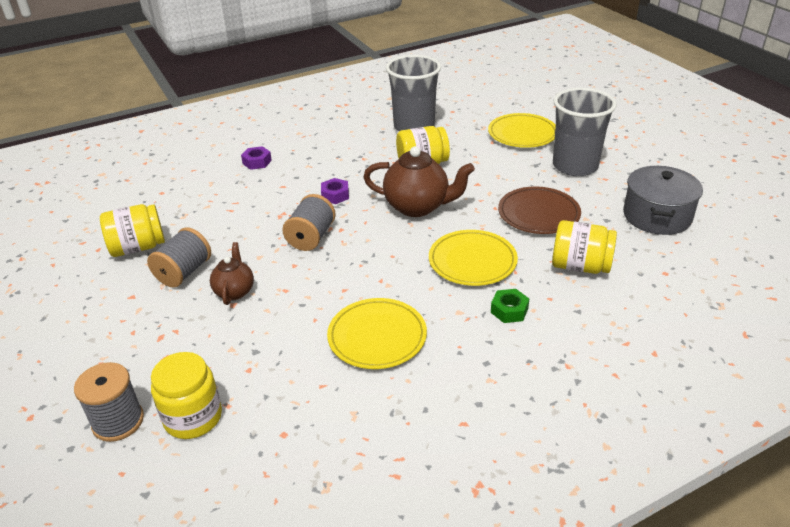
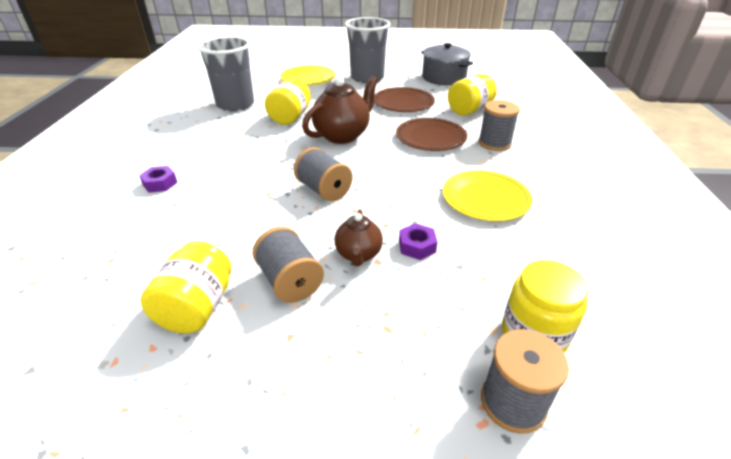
camera: 60 degrees left, 0 degrees up
(234, 291) = (358, 254): brown teapot -> brown teapot turned 120 degrees counterclockwise
(335, 195) = (278, 162): purple nut -> purple nut (417, 246)
(472, 261) = (430, 138): yellow plate -> brown plate
(509, 310) = (494, 143): green nut -> grey spool

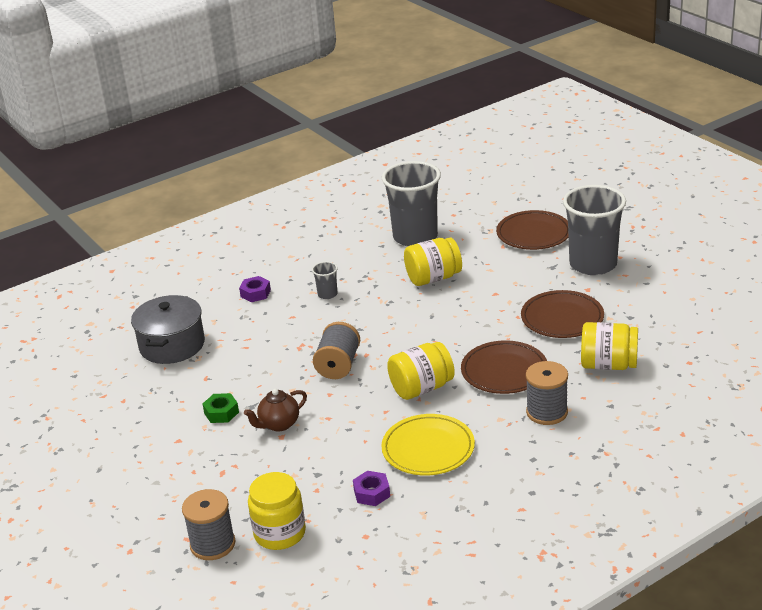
camera: 55 degrees right, 5 degrees down
(197, 307) = (164, 394): yellow jar -> yellow jar (421, 388)
(229, 156) = (327, 294): none -> grey cup
(290, 281) = (221, 413): grey spool -> green nut
(308, 79) = (533, 234): yellow plate -> brown plate
(342, 135) = (439, 323): brown teapot -> none
(417, 246) = (318, 444): purple nut -> purple nut (372, 493)
(444, 78) = (679, 308): grey pot -> grey pot (172, 345)

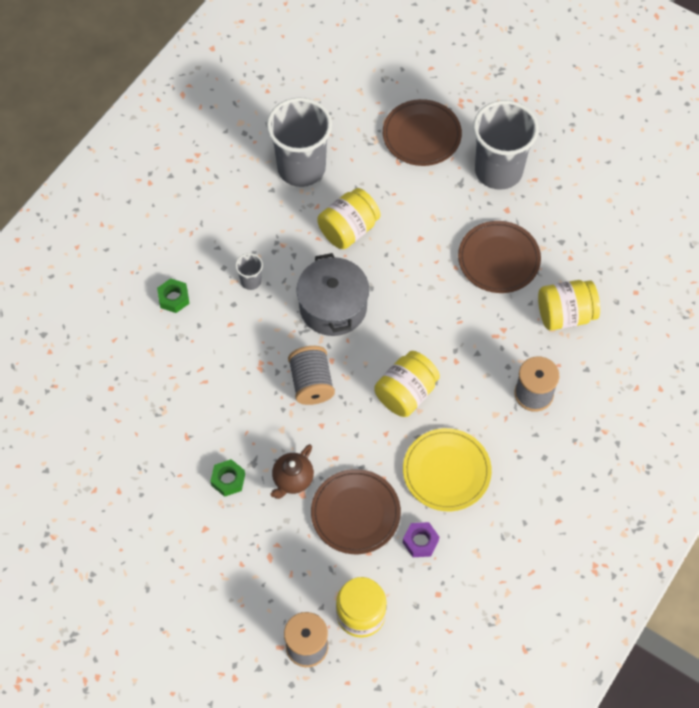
camera: 25 degrees left, 30 degrees up
(172, 345) = (126, 399): grey pot -> grey pot (333, 307)
(255, 293) = (174, 298): purple nut -> green nut
(504, 371) = (473, 349): brown plate -> brown plate (355, 513)

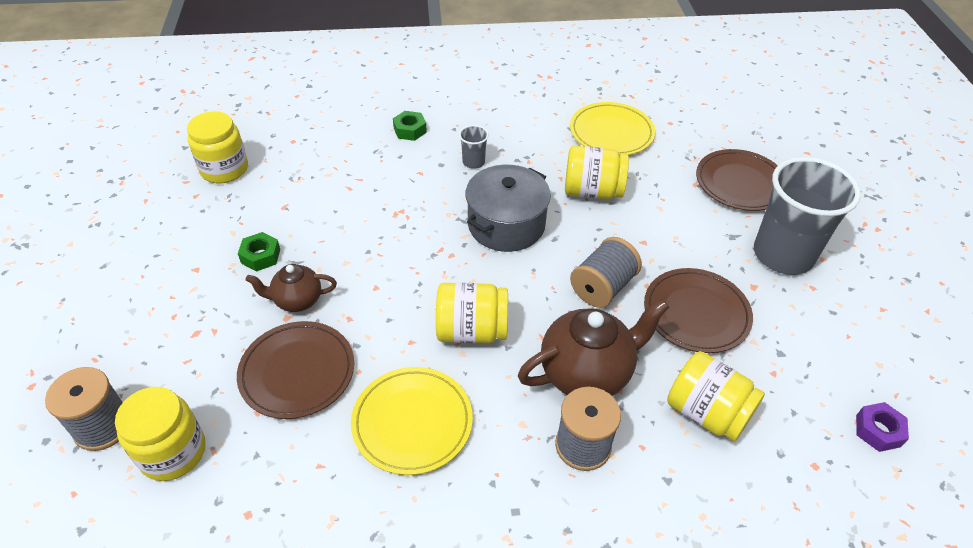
camera: 50 degrees right, 15 degrees down
(103, 455) = (224, 169): none -> yellow jar
(301, 168) = (611, 133): grey cup -> yellow plate
(311, 383) = (413, 255): grey spool -> grey spool (602, 287)
(420, 541) = (305, 452): purple nut -> purple nut (878, 431)
(490, 354) = (586, 373): none -> brown teapot

